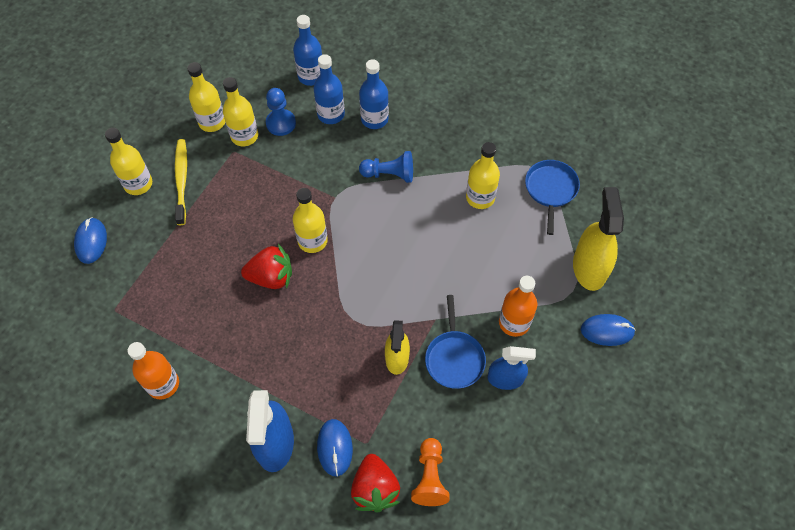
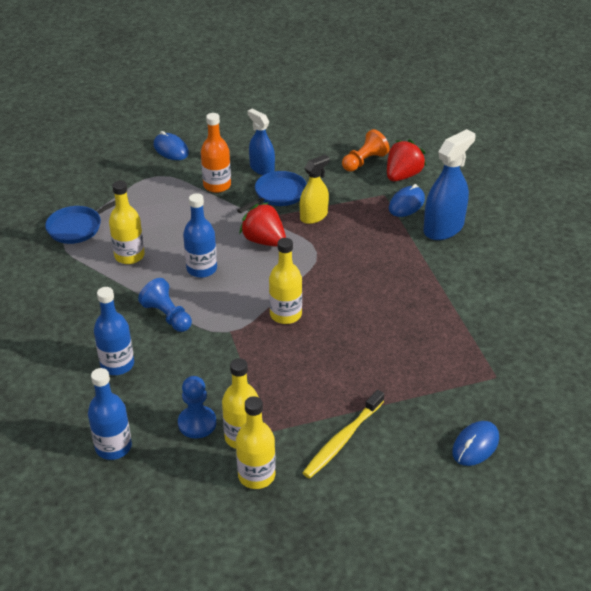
camera: 135 degrees left, 20 degrees down
(138, 184) = (386, 467): yellow bottle -> none
(163, 384) = (495, 304): orange bottle -> none
(271, 277) = (345, 313): red strawberry -> red strawberry (264, 241)
(331, 114) = (145, 397): blue bottle -> blue bottle (201, 269)
(589, 268) = (129, 178): yellow spray bottle -> none

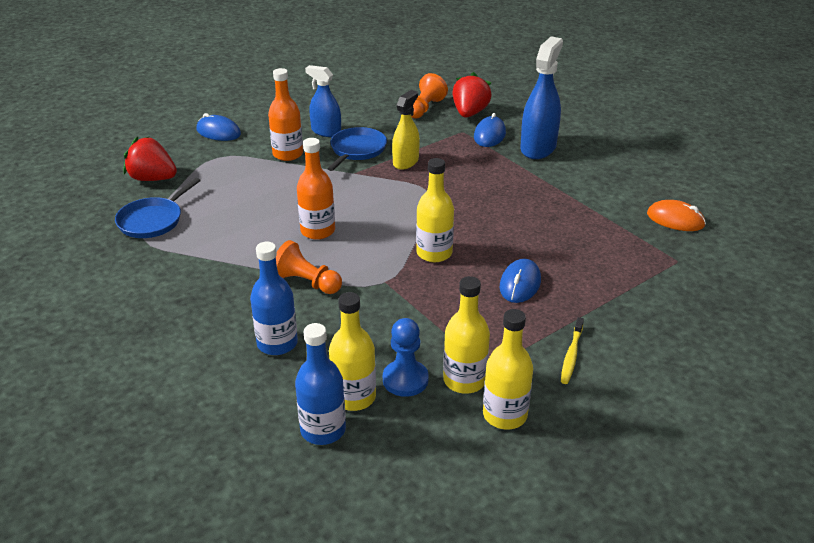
camera: 20 degrees left, 5 degrees down
(129, 256) = (229, 235): yellow bottle -> yellow bottle (354, 397)
(167, 316) = (306, 282): blue pawn -> orange pawn
(201, 269) = (318, 231): blue bottle -> orange bottle
(264, 241) = (368, 192): red strawberry -> red strawberry (153, 179)
(343, 439) = (571, 355): yellow toothbrush -> yellow toothbrush, size x0.63
(475, 445) = (704, 326): blue mouse -> blue mouse (520, 284)
(523, 334) = (675, 219): none -> orange mouse

